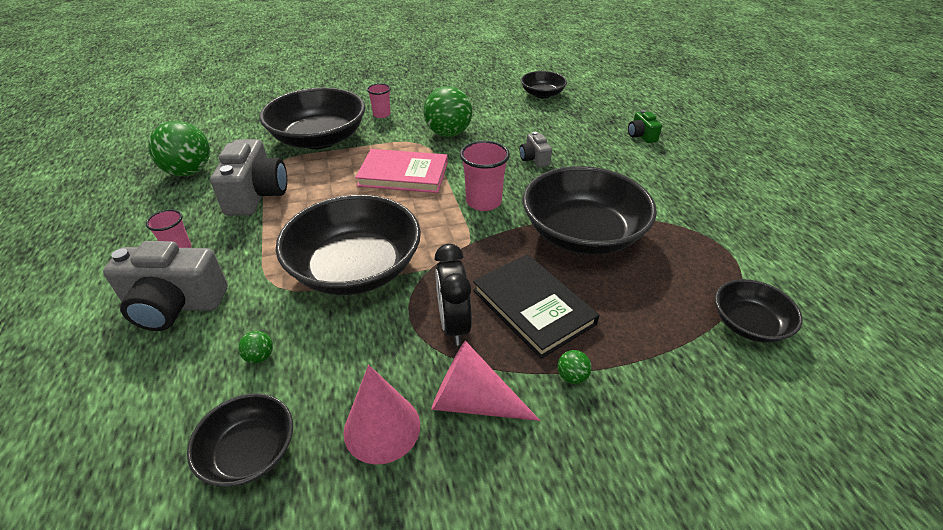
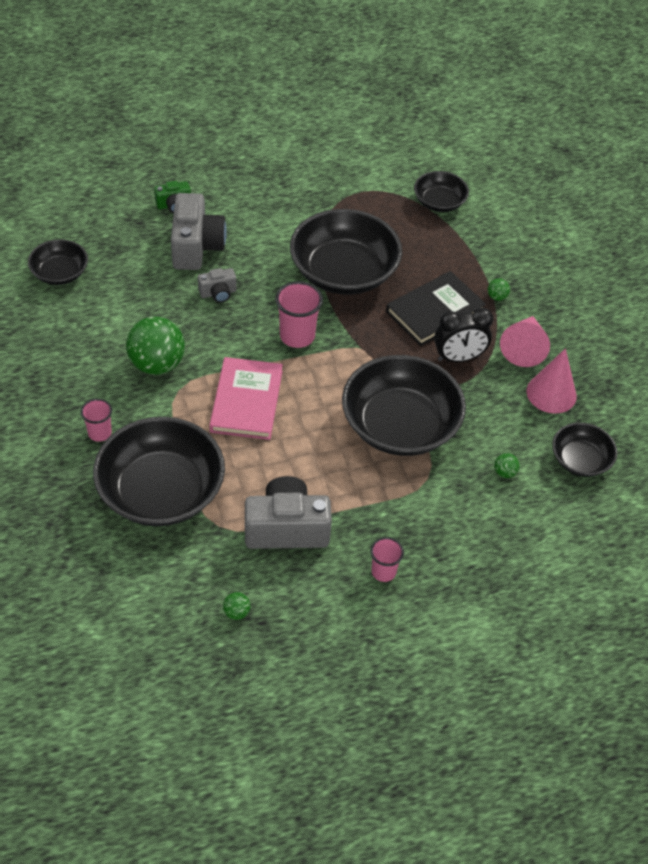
camera: 95 degrees left, 10 degrees up
(175, 305) = (458, 548): grey camera -> grey camera (196, 246)
(189, 172) = (236, 612): green ball -> green ball, size x0.41

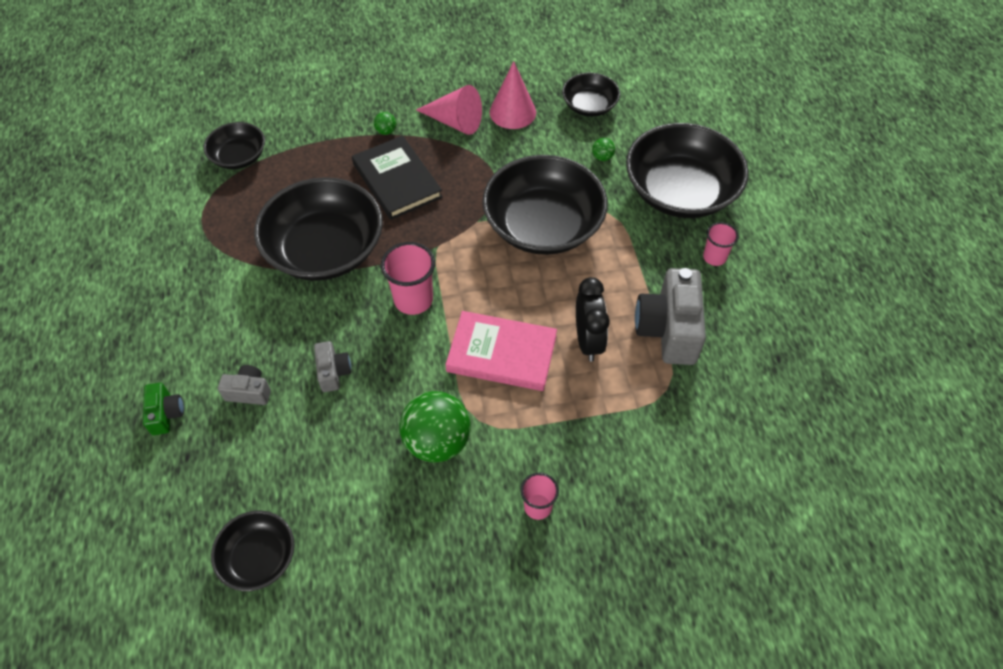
camera: 80 degrees left, 5 degrees up
(161, 491) = (622, 442): black bowl -> black bowl (680, 191)
(196, 246) = (249, 392): grey camera -> grey camera, size x0.51
(236, 612) = (769, 379): green ball -> none
(458, 358) = (462, 170): black clock -> black clock (588, 341)

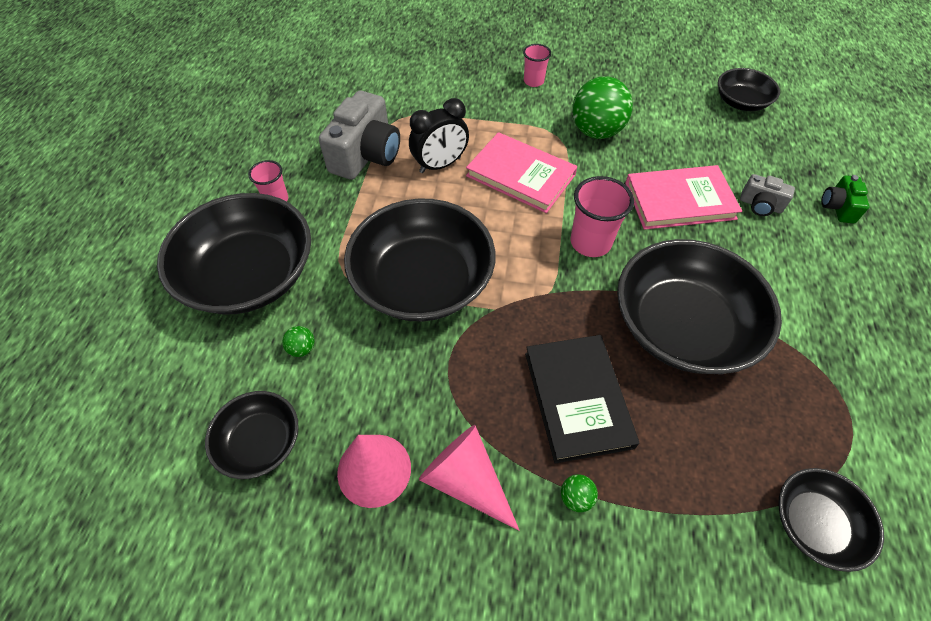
camera: 160 degrees left, 0 degrees up
(333, 372) = (679, 200): grey camera -> pink book
(588, 341) = (440, 165): black clock -> black clock turned 135 degrees counterclockwise

